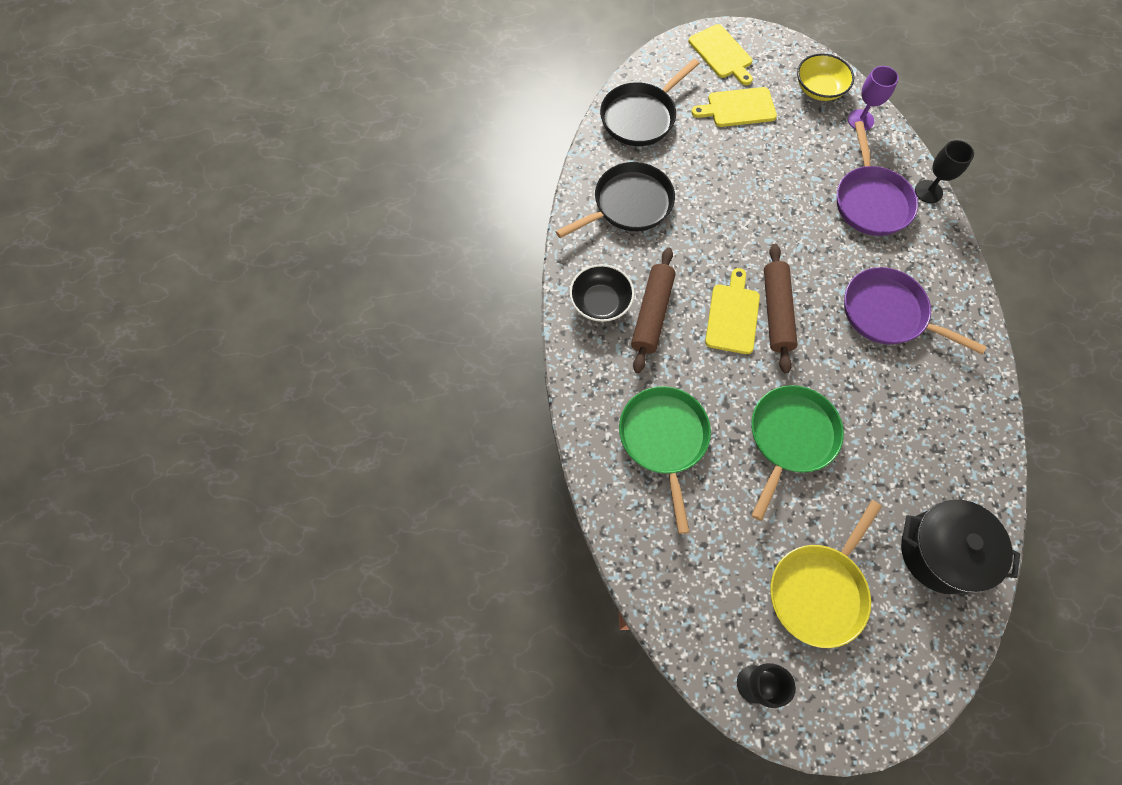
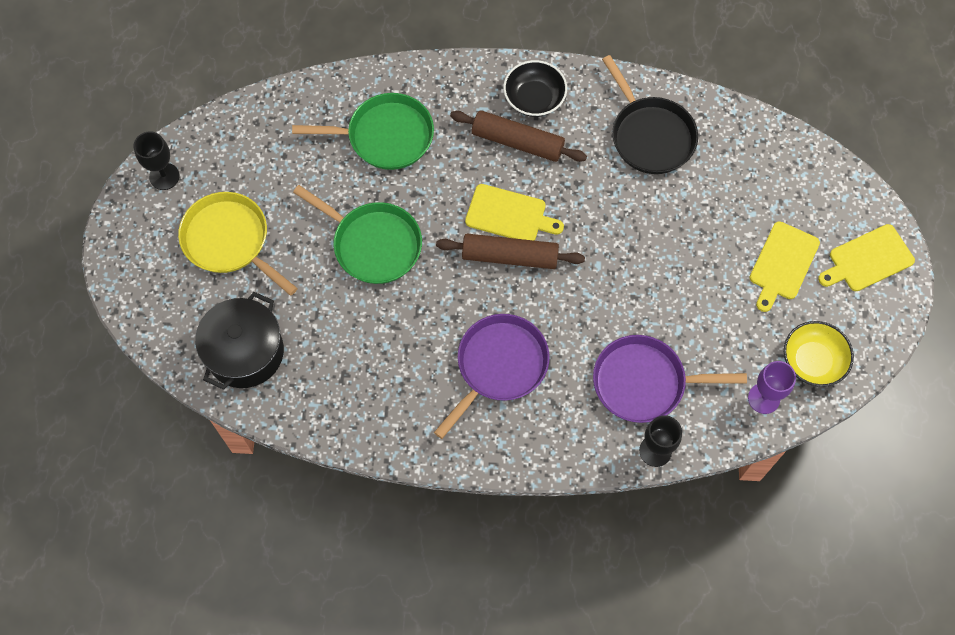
camera: 95 degrees right, 0 degrees up
(640, 117) = (769, 160): black pan -> none
(738, 108) = (782, 264): yellow cutting board -> yellow cutting board turned 150 degrees counterclockwise

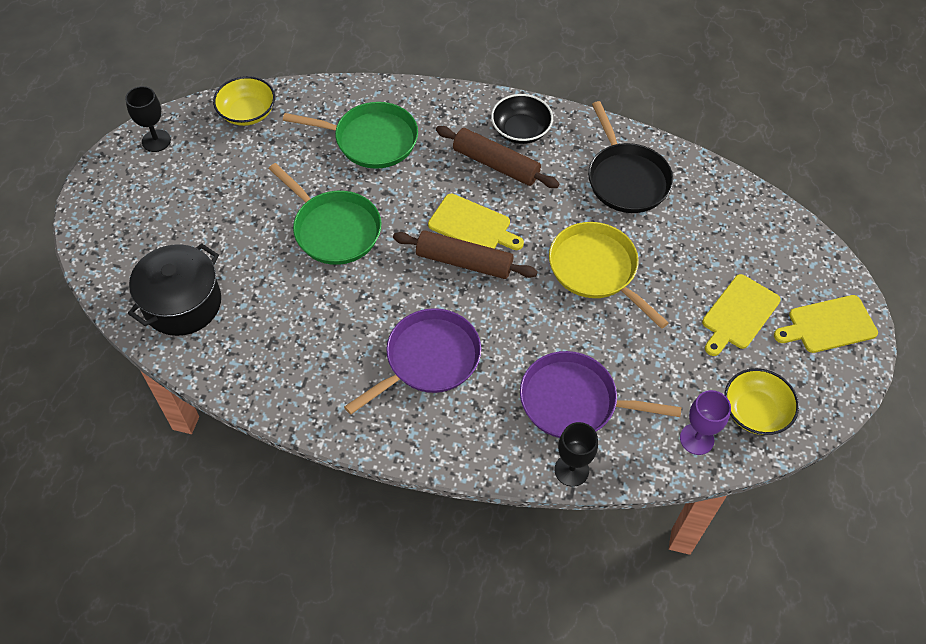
camera: 10 degrees right, 10 degrees down
(229, 241) = (199, 204): yellow pan -> yellow pan (596, 270)
(249, 127) = (247, 113): none -> yellow bowl

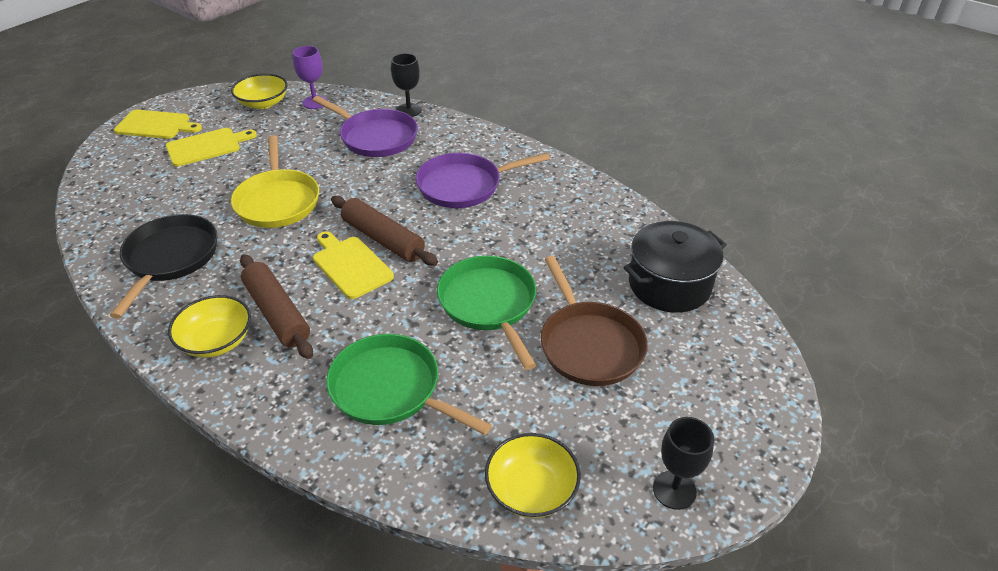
camera: 155 degrees left, 15 degrees down
(239, 221) = (589, 344): none -> brown pan
(520, 130) = (216, 340): black bowl -> yellow bowl

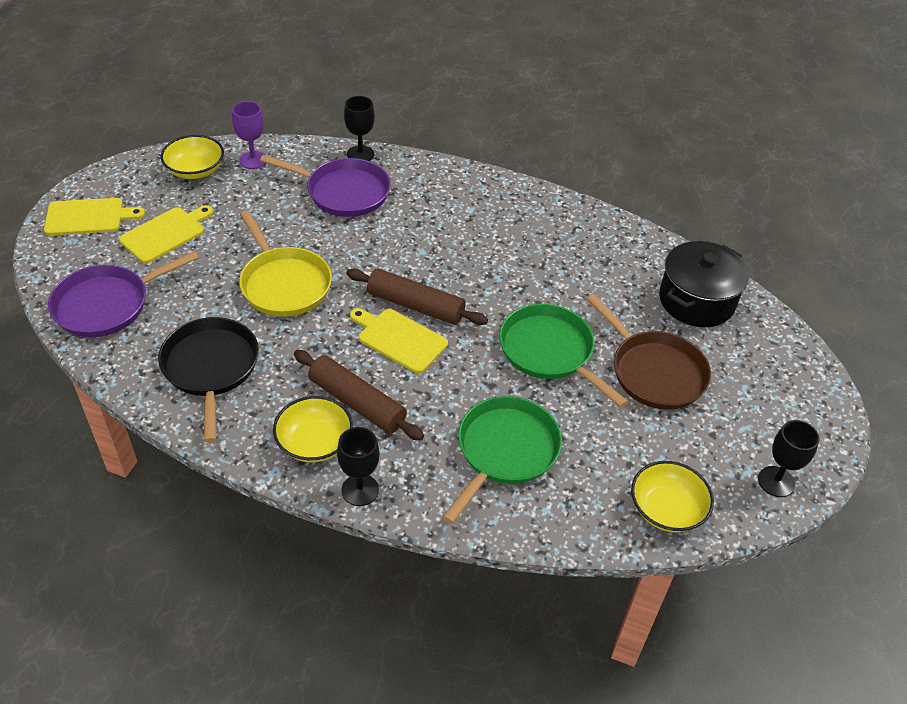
camera: 20 degrees left, 5 degrees up
(229, 394) = (360, 490): none -> black goblet
(390, 389) = (504, 451): green pan -> green pan turned 105 degrees clockwise
(464, 185) = (463, 233): purple pan -> purple pan (107, 305)

